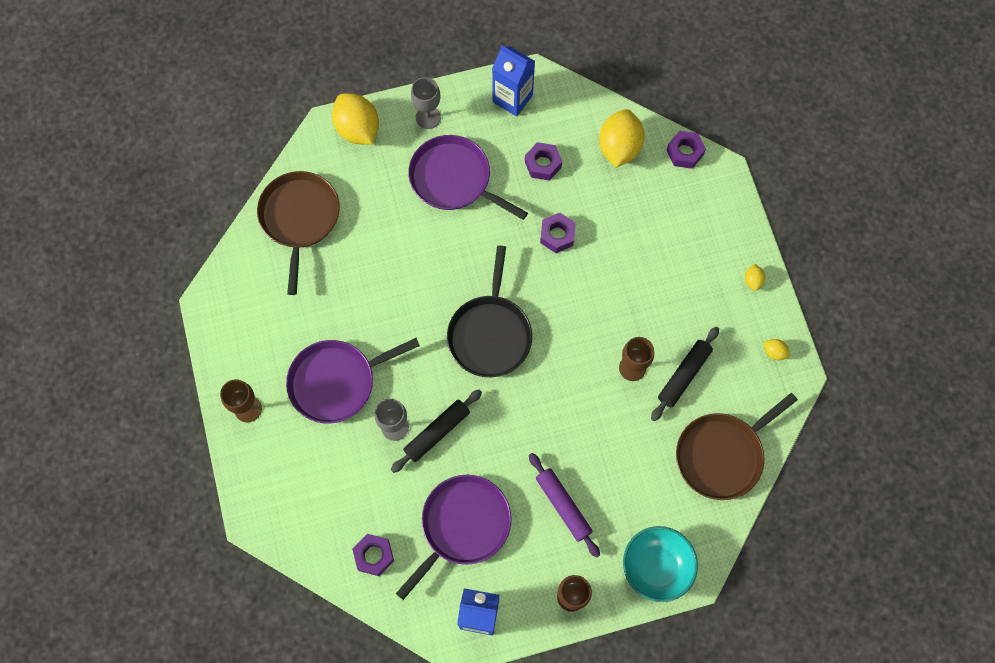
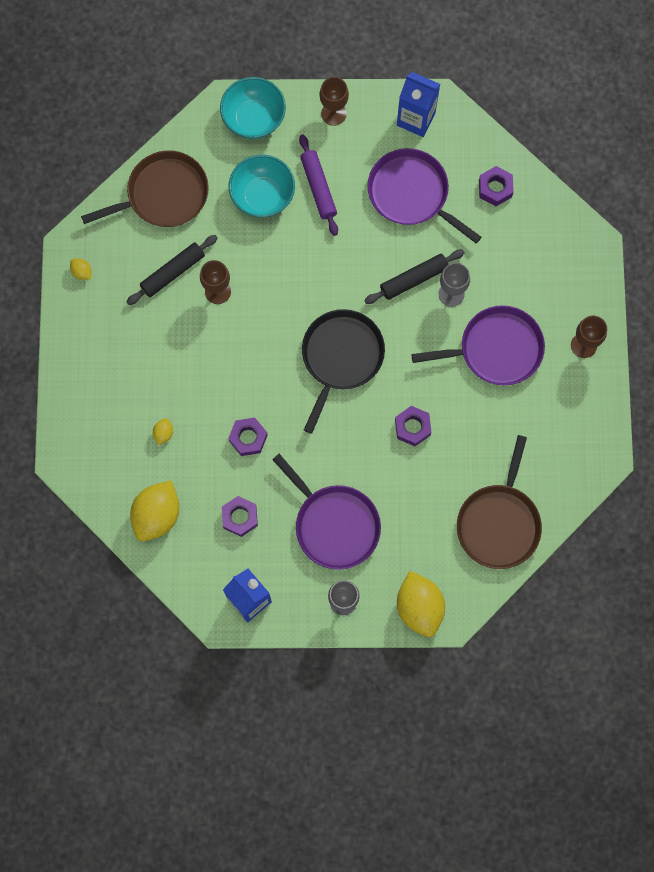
camera: 165 degrees left, 5 degrees up
(462, 525) = (411, 194): purple pan -> purple pan turned 75 degrees clockwise
(619, 481) = (262, 196): none -> turquoise bowl
(684, 152) = (93, 492): purple nut -> purple nut (412, 427)
(752, 281) = (75, 344): yellow lemon -> yellow lemon (163, 433)

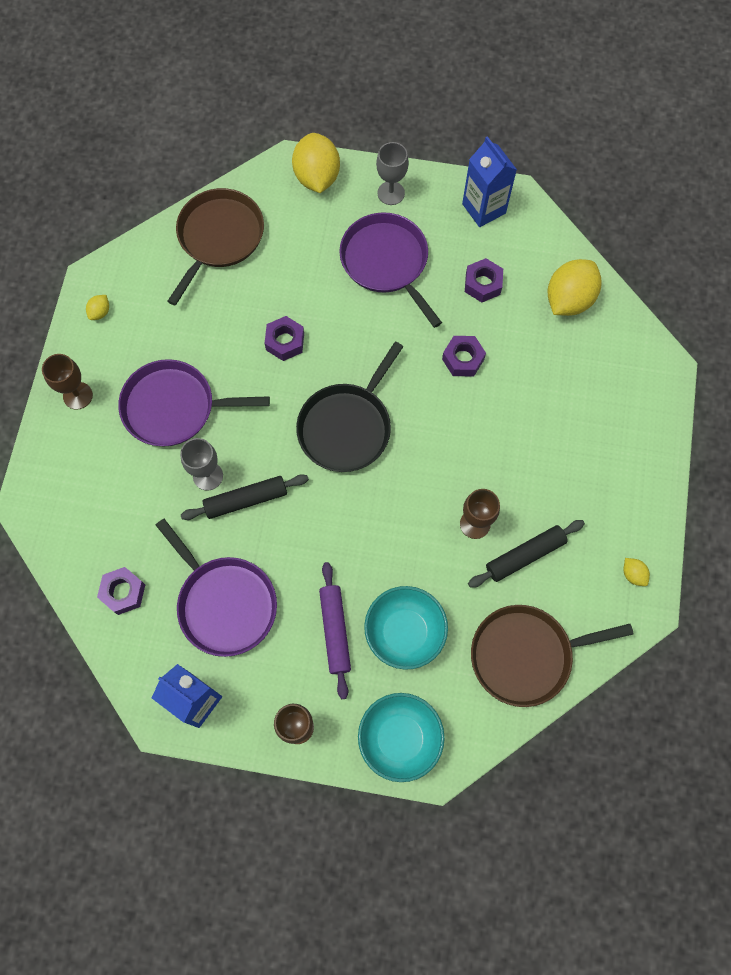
camera: 170 degrees left, 5 degrees down
(163, 433) = (554, 379): yellow lemon -> yellow lemon (100, 312)

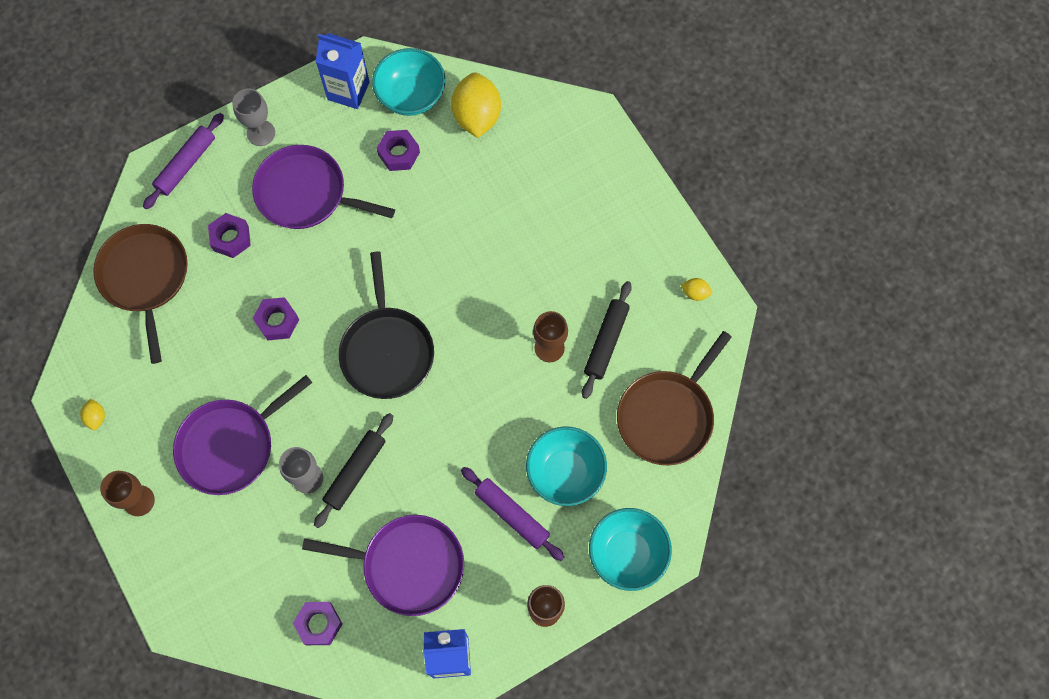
camera: 40 degrees left, 0 degrees up
(317, 177) = (186, 164): yellow lemon -> purple rolling pin
(463, 359) = (433, 226): purple nut -> purple nut (231, 238)
(530, 247) = (411, 95): none -> turquoise bowl

